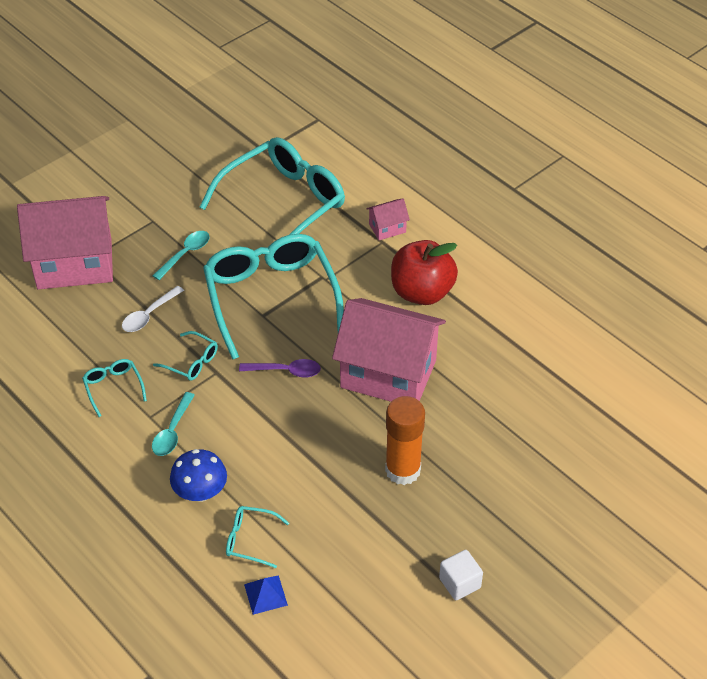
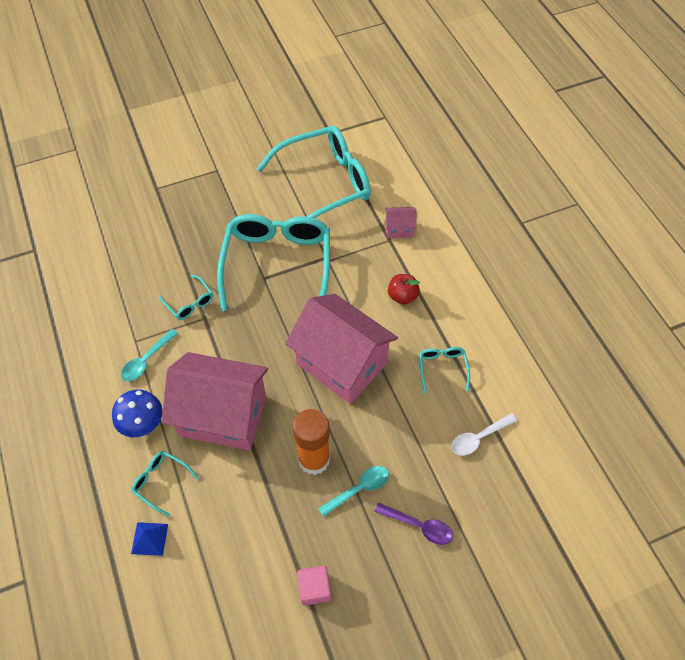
camera: 20 degrees right, 10 degrees up
(74, 263) = (142, 190): pink house -> pink house (223, 415)
(113, 387) = (120, 306): turquoise glasses -> turquoise glasses (442, 368)
(149, 315) = (176, 251): white spoon -> white spoon (478, 438)
(185, 254) = (228, 206): turquoise spoon -> turquoise spoon (359, 489)
(286, 371) = (259, 334): purple spoon -> purple spoon (419, 526)
(422, 292) = (402, 296): red apple -> red apple, size x0.54
(460, 583) = (314, 588): white cube -> pink cube

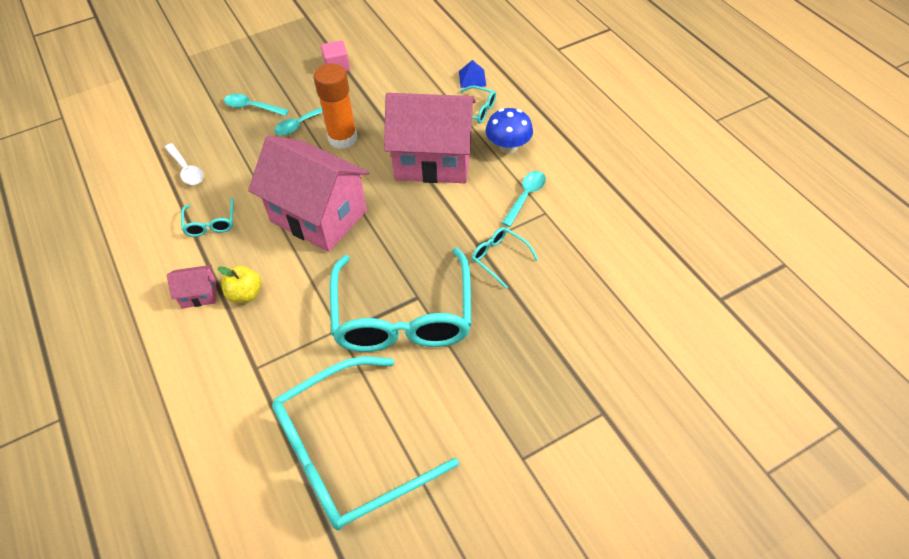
camera: 175 degrees right, 5 degrees down
(399, 229) = (240, 386): pink house -> pink house (199, 294)
(402, 296) = (245, 294): red apple -> yellow apple
(419, 526) = (252, 107): purple spoon -> turquoise spoon
(478, 438) = (186, 170): white spoon -> white spoon turned 90 degrees clockwise

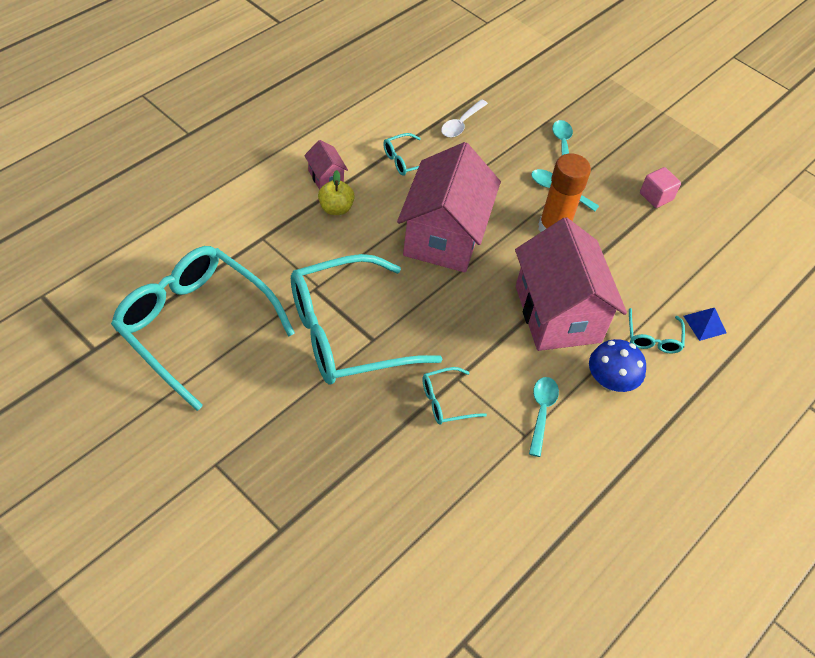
camera: 65 degrees right, 0 degrees up
(499, 258) = (445, 401): turquoise glasses -> turquoise glasses turned 135 degrees counterclockwise
(525, 196) = (541, 412): turquoise spoon -> turquoise spoon turned 90 degrees counterclockwise

